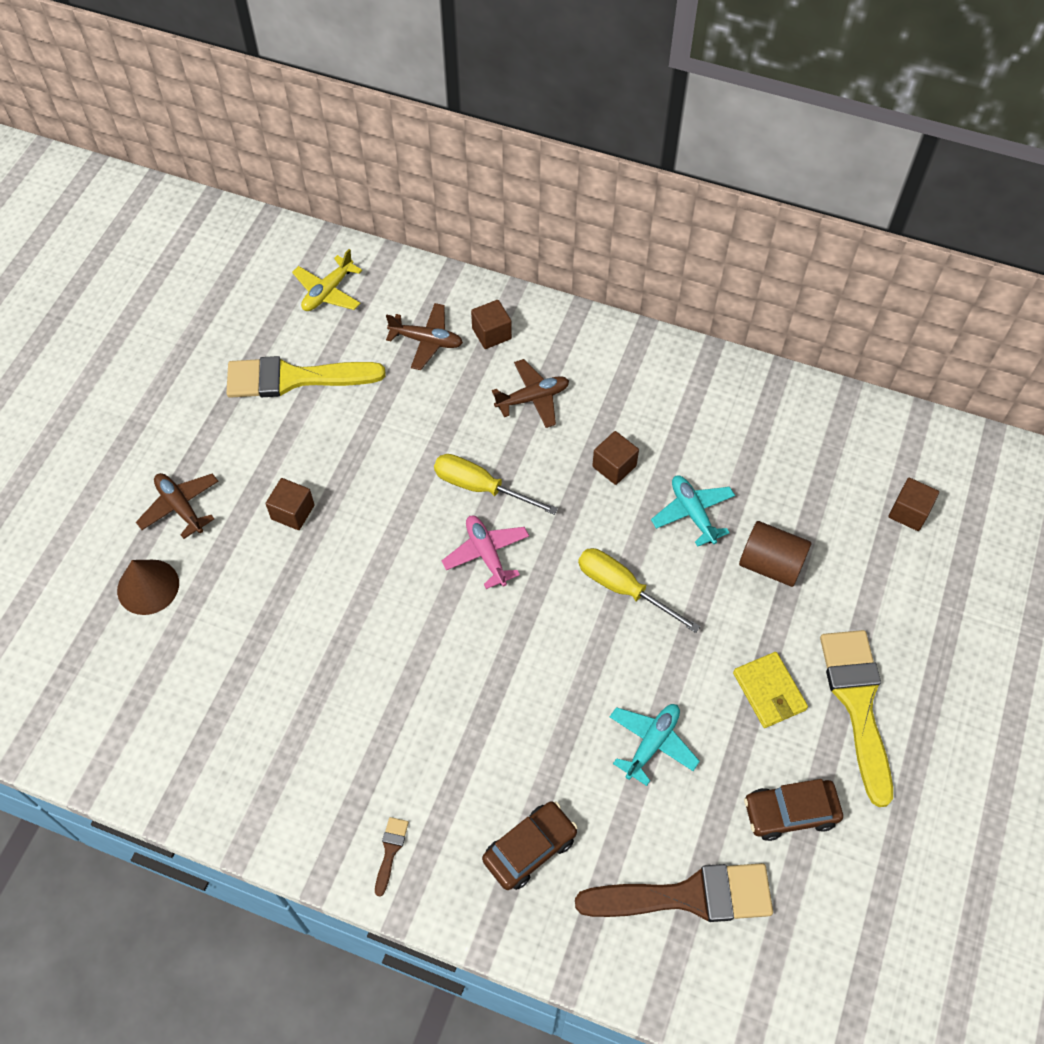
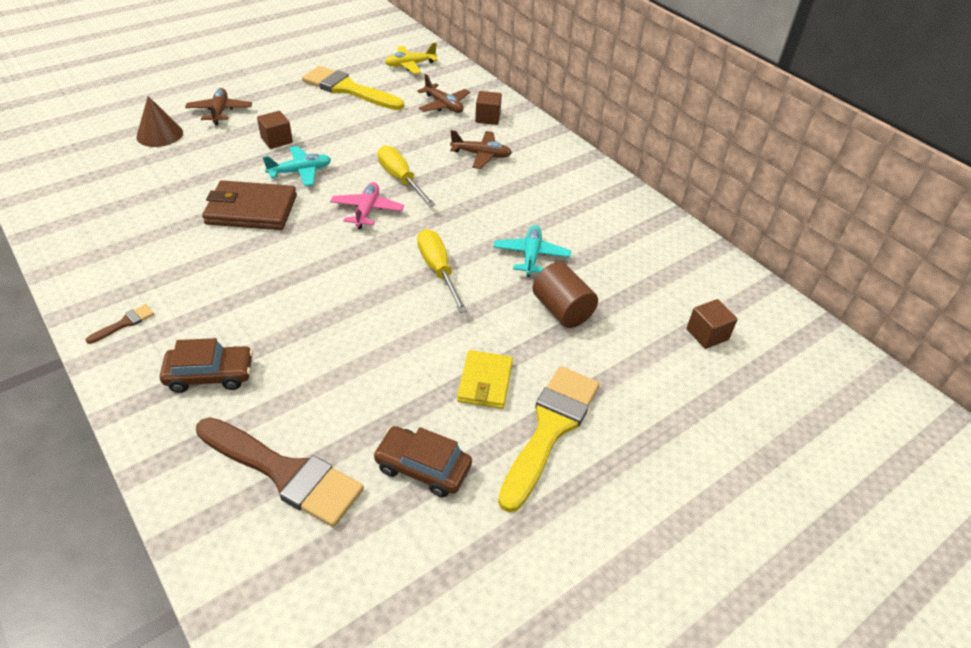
camera: 30 degrees right, 15 degrees down
(367, 630) = (251, 210): none -> brown wallet
(614, 466) = (500, 208): brown cube -> none
(652, 743) = (363, 364): turquoise plane -> turquoise plane (300, 172)

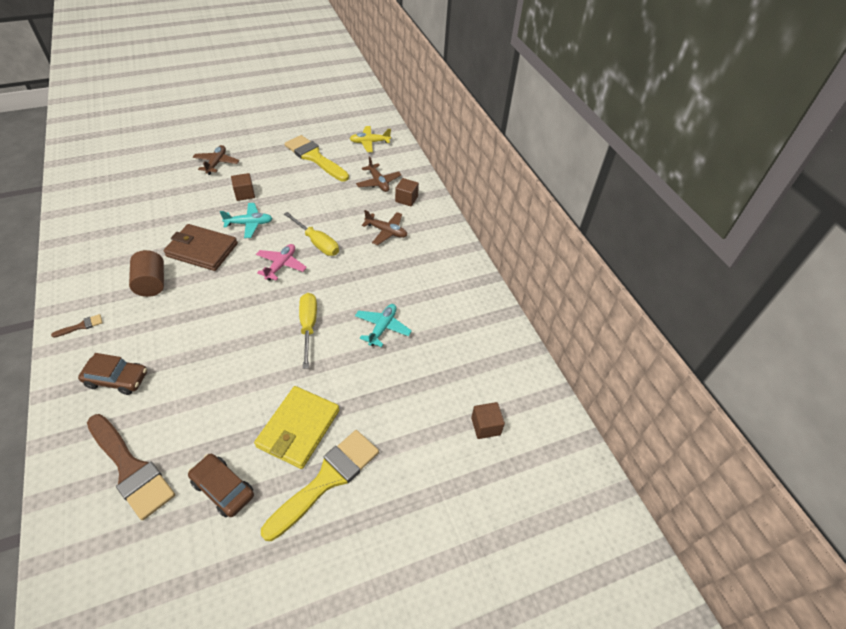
camera: 15 degrees right, 5 degrees up
(159, 134) = (168, 176): brown cone -> none
(400, 179) = (317, 243): yellow screwdriver -> yellow screwdriver turned 150 degrees clockwise
(485, 382) = (298, 429): yellow wallet -> yellow wallet, size x1.55
(562, 310) = (383, 380): brown cylinder -> brown cylinder (152, 283)

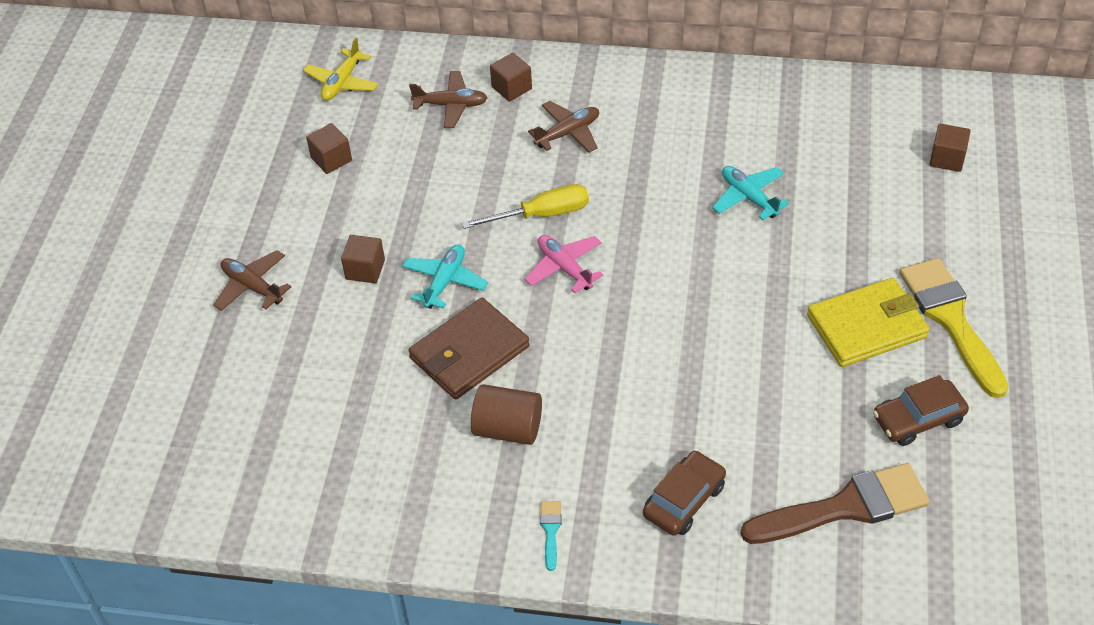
camera: 55 degrees left, 0 degrees up
(81, 326) = (550, 531): brown brush -> turquoise brush
(298, 429) = (866, 326): yellow wallet -> yellow wallet turned 75 degrees counterclockwise
(308, 326) = (703, 270): yellow screwdriver -> none
(314, 157) = (331, 159): yellow brush -> brown cube

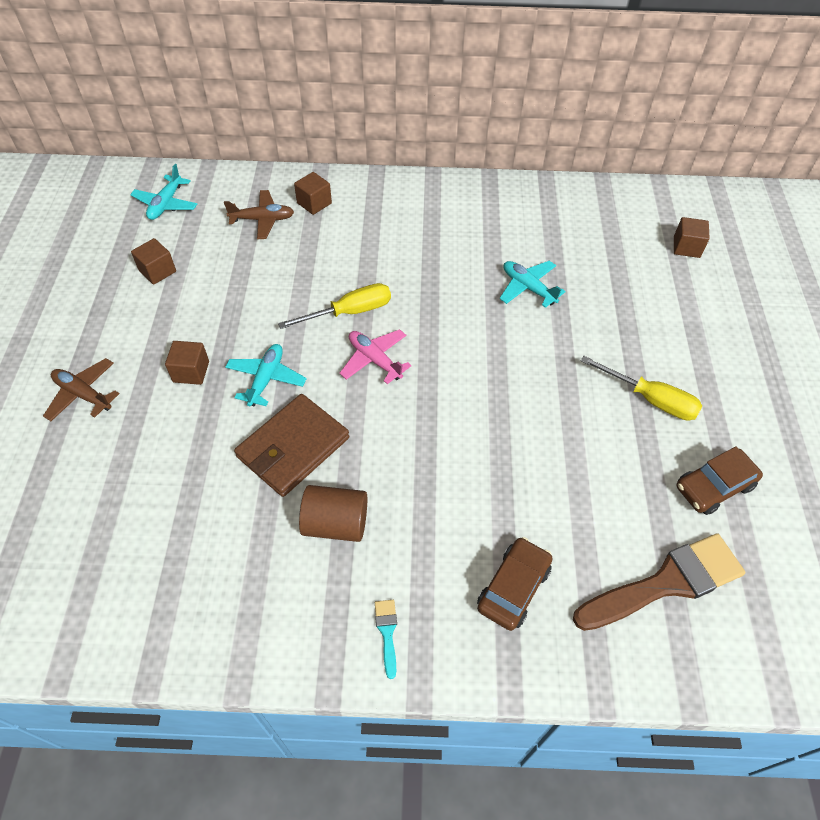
camera: 10 degrees left, 5 degrees up
(342, 82) = (166, 204): yellow plane -> turquoise plane
(568, 133) = (366, 239): brown plane -> none
(866, 326) = (650, 399): yellow wallet -> yellow screwdriver
(951, 320) = (721, 389): yellow brush -> none

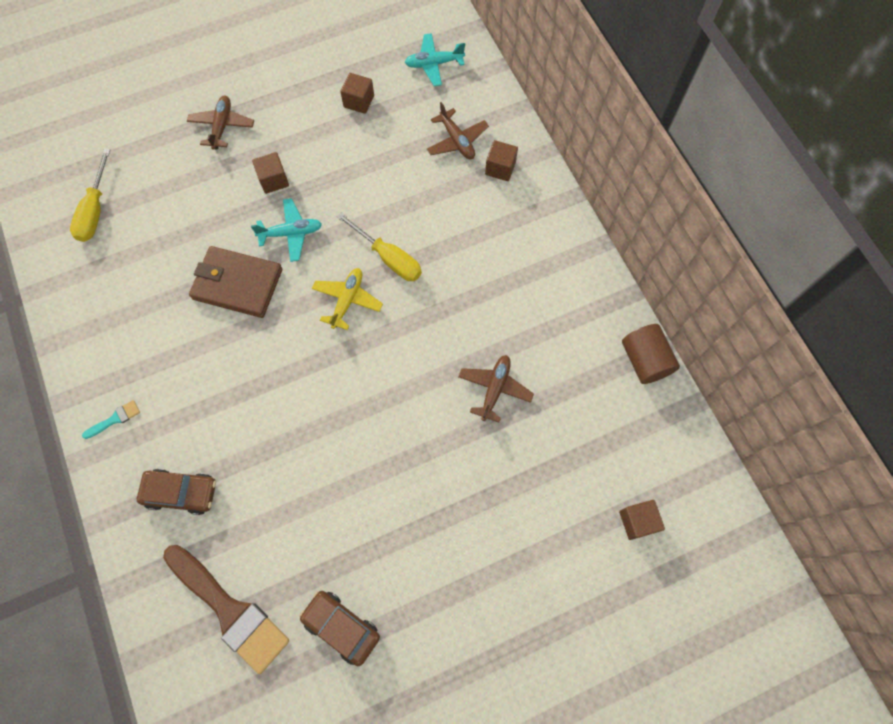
camera: 65 degrees right, 15 degrees up
(335, 524) = (185, 345): brown cylinder -> brown cylinder (644, 360)
(374, 360) = (347, 300): pink plane -> yellow plane
(528, 288) = (495, 389): turquoise plane -> brown plane
(650, 399) = (414, 543): yellow screwdriver -> yellow screwdriver (95, 210)

